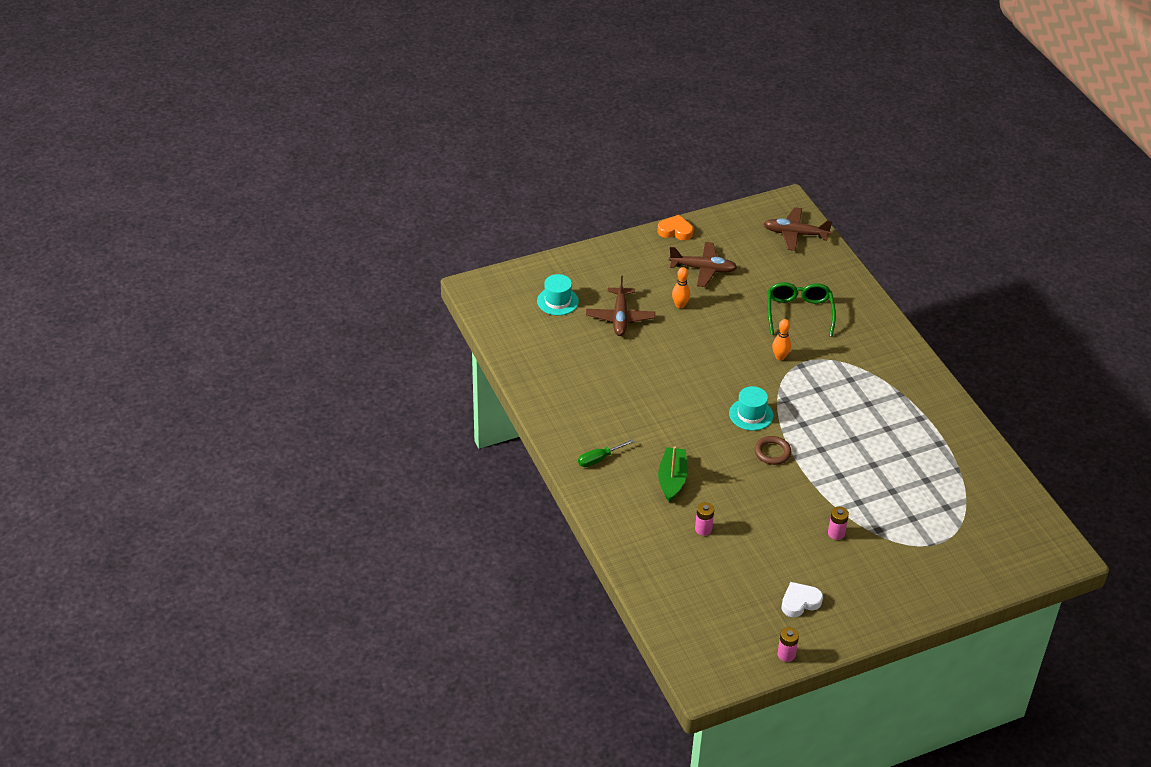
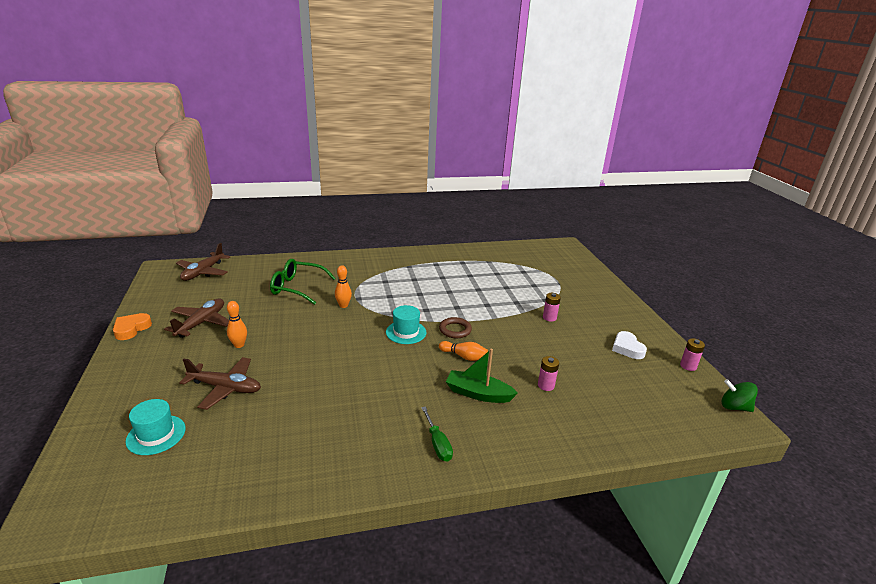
camera: 80 degrees left, 15 degrees down
(725, 681) = (734, 407): none -> green spinning top
(726, 464) = (464, 356): none -> orange bowling pin

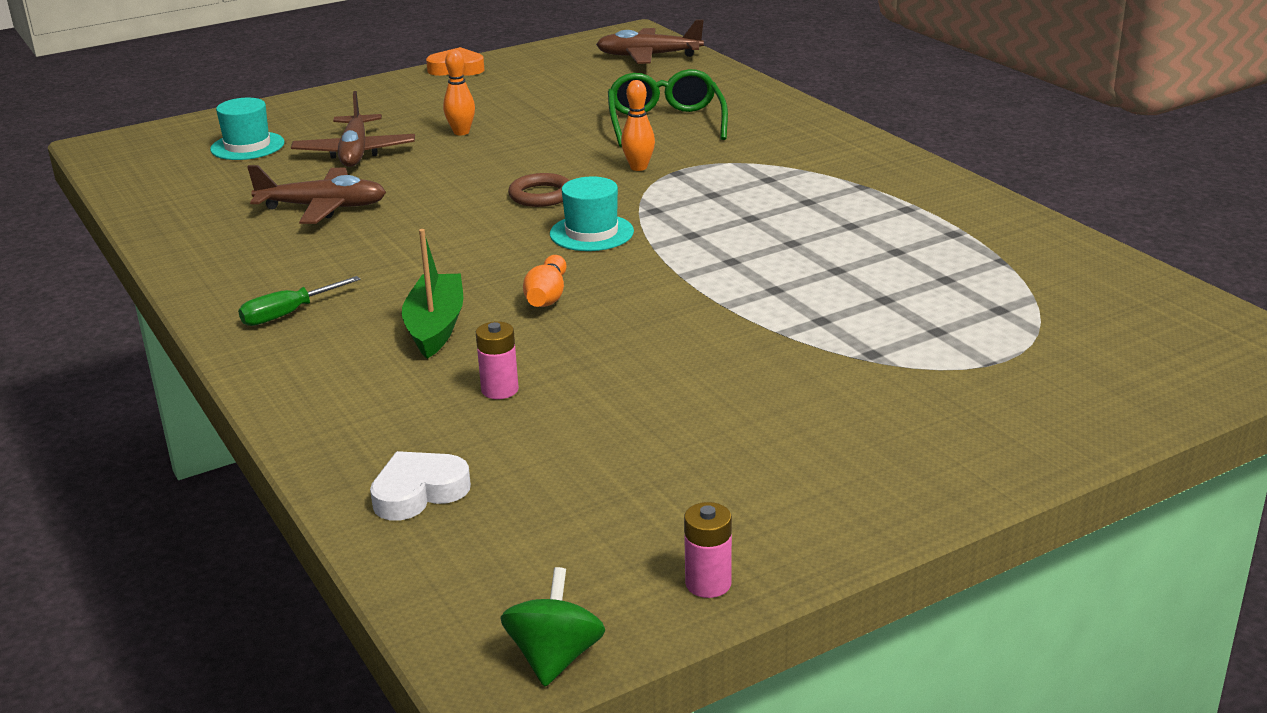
camera: 75 degrees right, 0 degrees up
(201, 323) = (501, 97): brown plane -> brown plane (323, 208)
(455, 330) = (637, 273): brown ring -> brown ring (541, 195)
(549, 318) = (785, 367): pink battery -> none
(627, 348) = (726, 484): white heart -> white heart (419, 492)

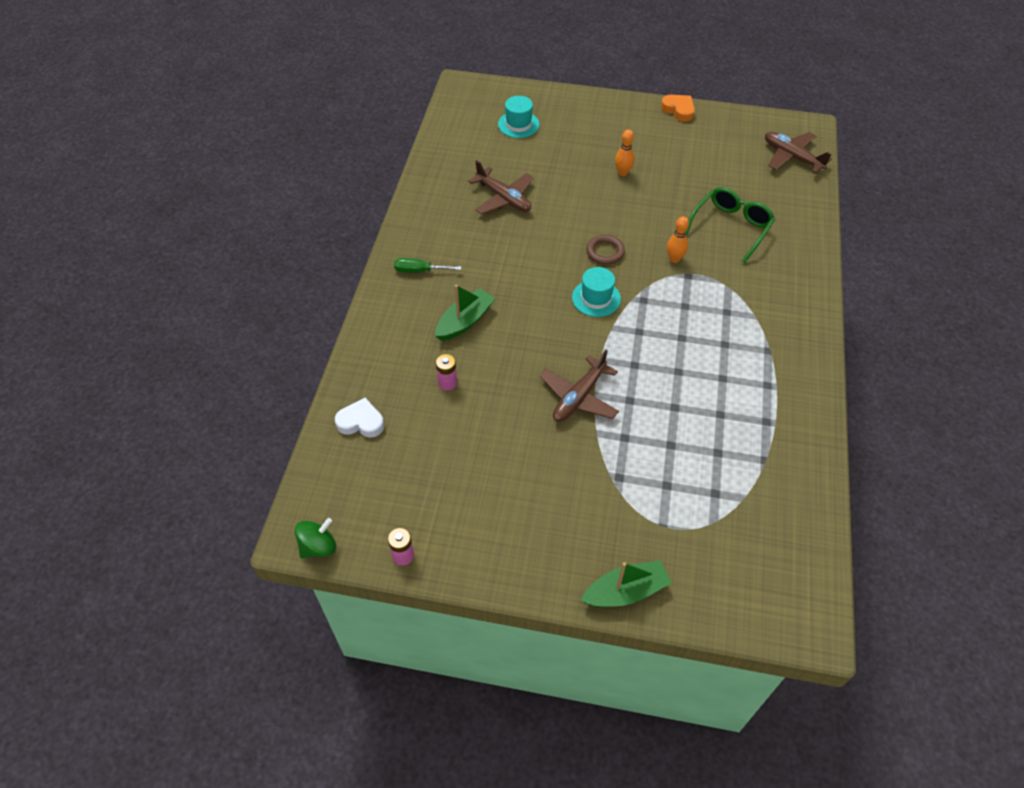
camera: 40 degrees right, 25 degrees up
(355, 153) = (558, 160): brown plane -> brown plane (579, 397)
(547, 296) = (528, 333): orange bowling pin -> none
(1049, 439) = (625, 591): none -> green boat

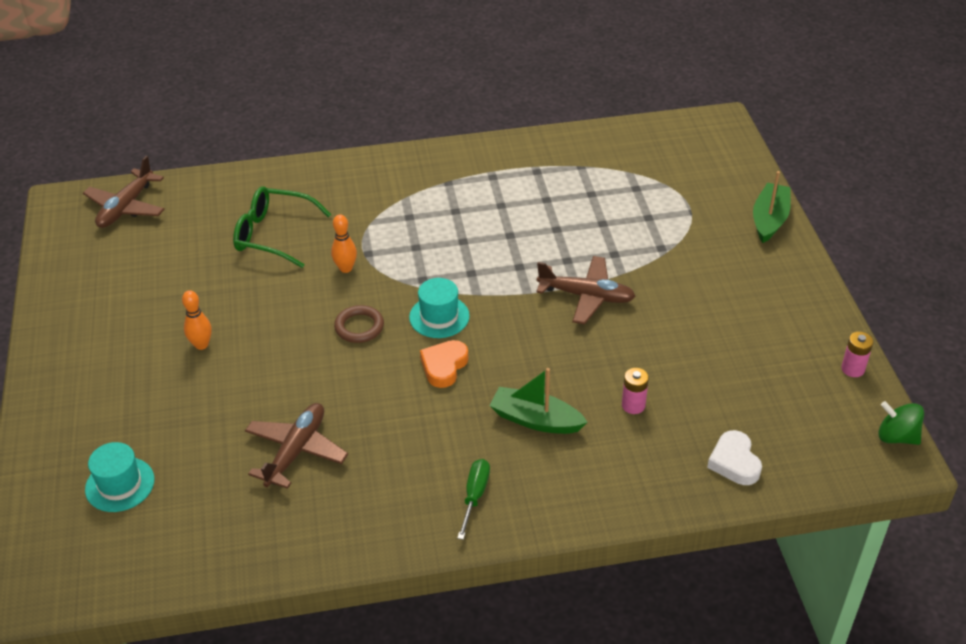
camera: 110 degrees left, 10 degrees down
(419, 271) = (475, 495): green screwdriver -> green screwdriver turned 150 degrees counterclockwise
(625, 591) = (769, 220): green boat -> green boat turned 60 degrees clockwise
(678, 110) = (47, 320): orange heart -> orange heart (444, 366)

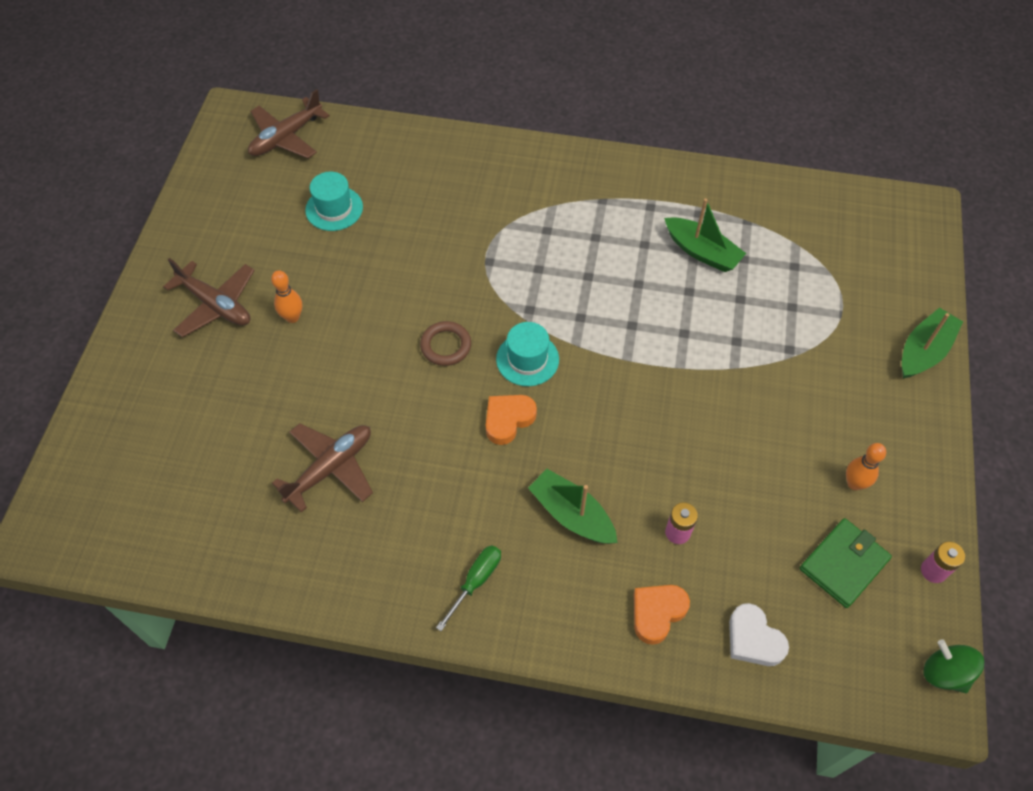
camera: 20 degrees right, 15 degrees up
(120, 484) = (161, 448): turquoise hat -> turquoise hat (334, 208)
(273, 234) = (408, 211): green glasses -> none
(345, 268) = (460, 272): orange bowling pin -> orange bowling pin (854, 483)
(553, 198) = (702, 252): none -> green boat
(586, 296) = (685, 384): brown plane -> brown plane (216, 305)
(645, 469) = (657, 613): none -> orange heart
(734, 462) = (753, 639): white heart -> white heart turned 45 degrees counterclockwise
(780, 386) = (843, 564): none -> green wallet

